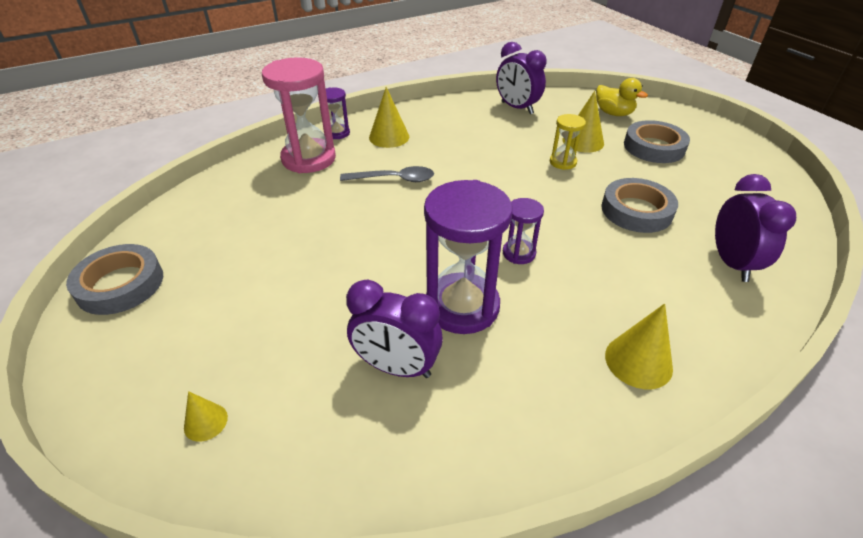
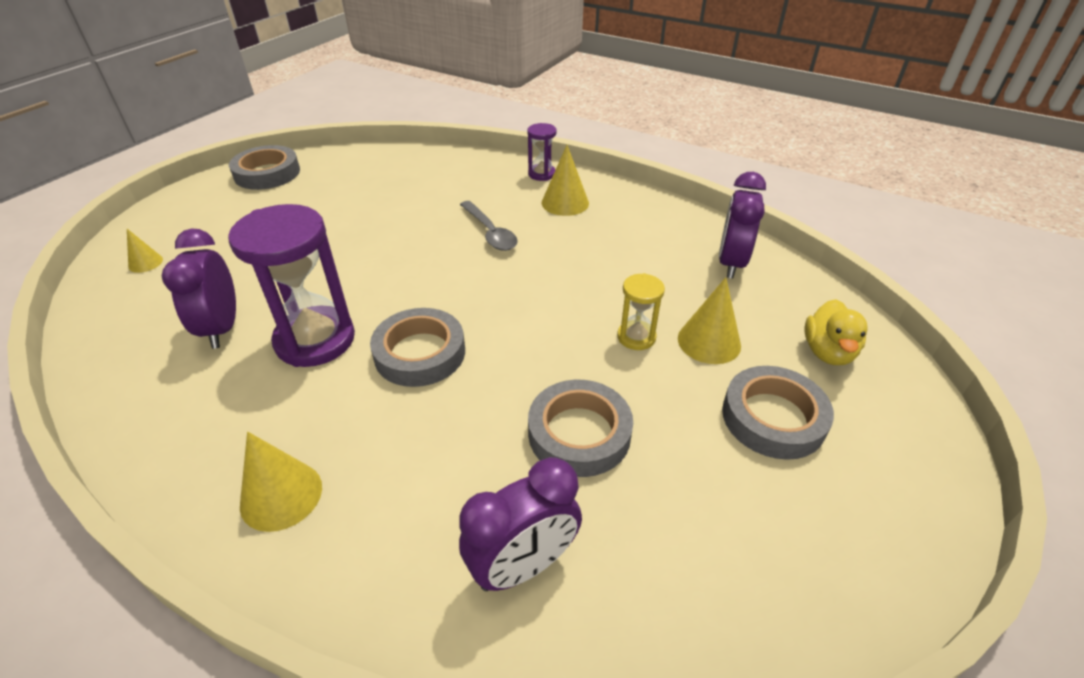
camera: 60 degrees right, 0 degrees up
(309, 159) = (484, 177): pink hourglass -> none
(519, 253) = (420, 353): purple hourglass -> grey tape

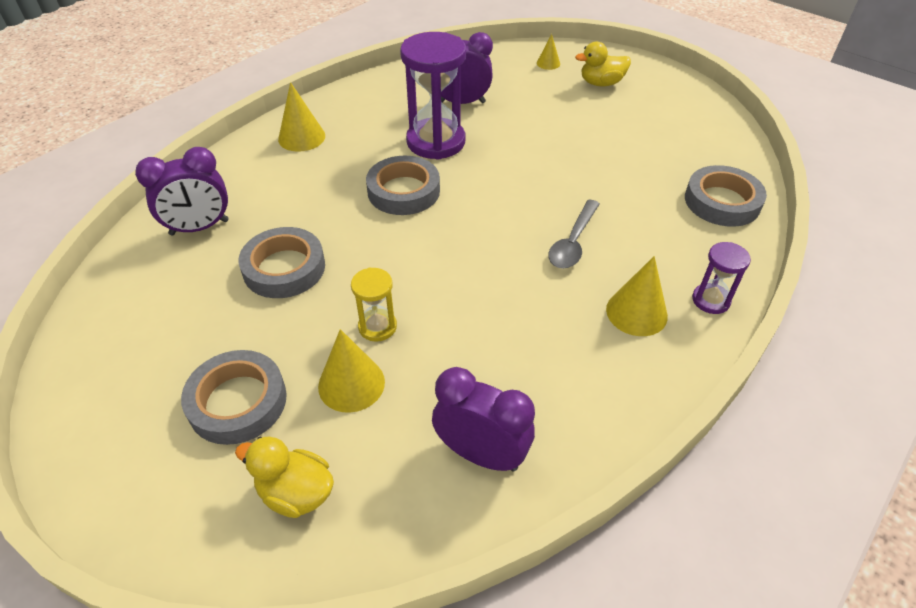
camera: 100 degrees right, 5 degrees up
(211, 224) = (601, 83): none -> yellow duck
(267, 173) = (692, 102): grey tape -> grey tape (722, 202)
(490, 233) = (573, 243): grey spoon -> grey spoon turned 45 degrees counterclockwise
(523, 565) = (199, 227): purple clock -> purple clock turned 90 degrees counterclockwise

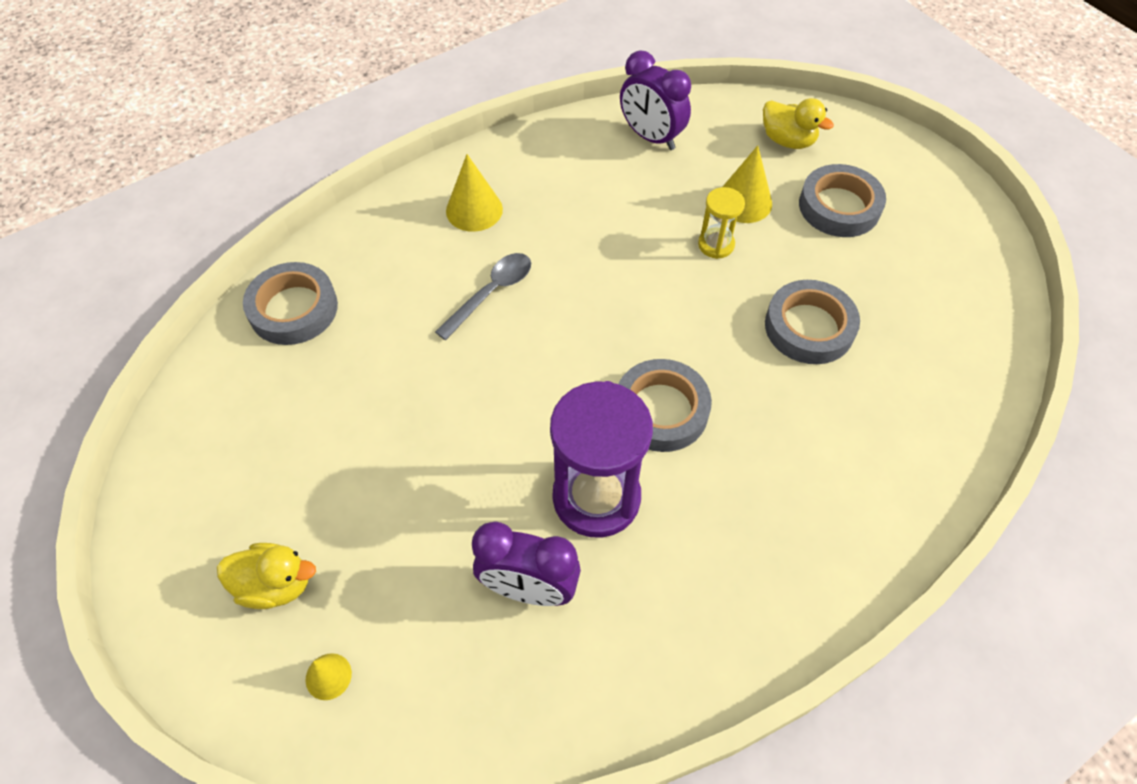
camera: 165 degrees left, 10 degrees up
(199, 227) = (917, 406): purple clock -> none
(301, 137) = (798, 558): yellow cone -> none
(710, 300) = (399, 207): purple hourglass -> none

